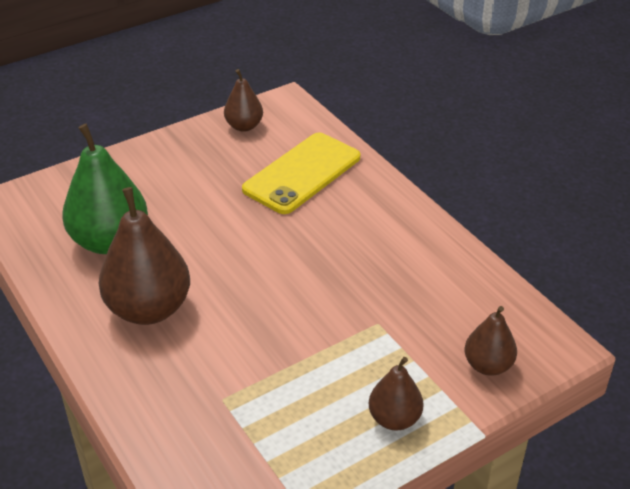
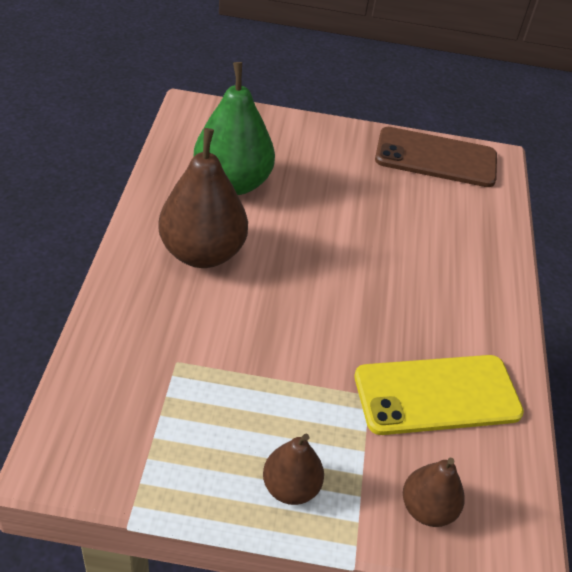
camera: 35 degrees right, 5 degrees up
(244, 126) = (436, 158): brown pear -> brown phone
(302, 173) = (443, 225): yellow phone -> yellow phone (437, 394)

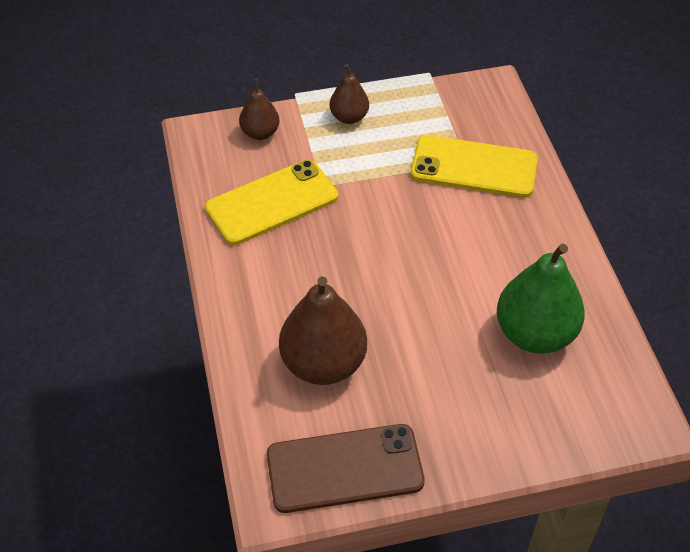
camera: 165 degrees right, 5 degrees up
(173, 351) = (474, 167): none -> yellow phone
(202, 253) = (508, 249): brown pear -> brown pear (323, 364)

